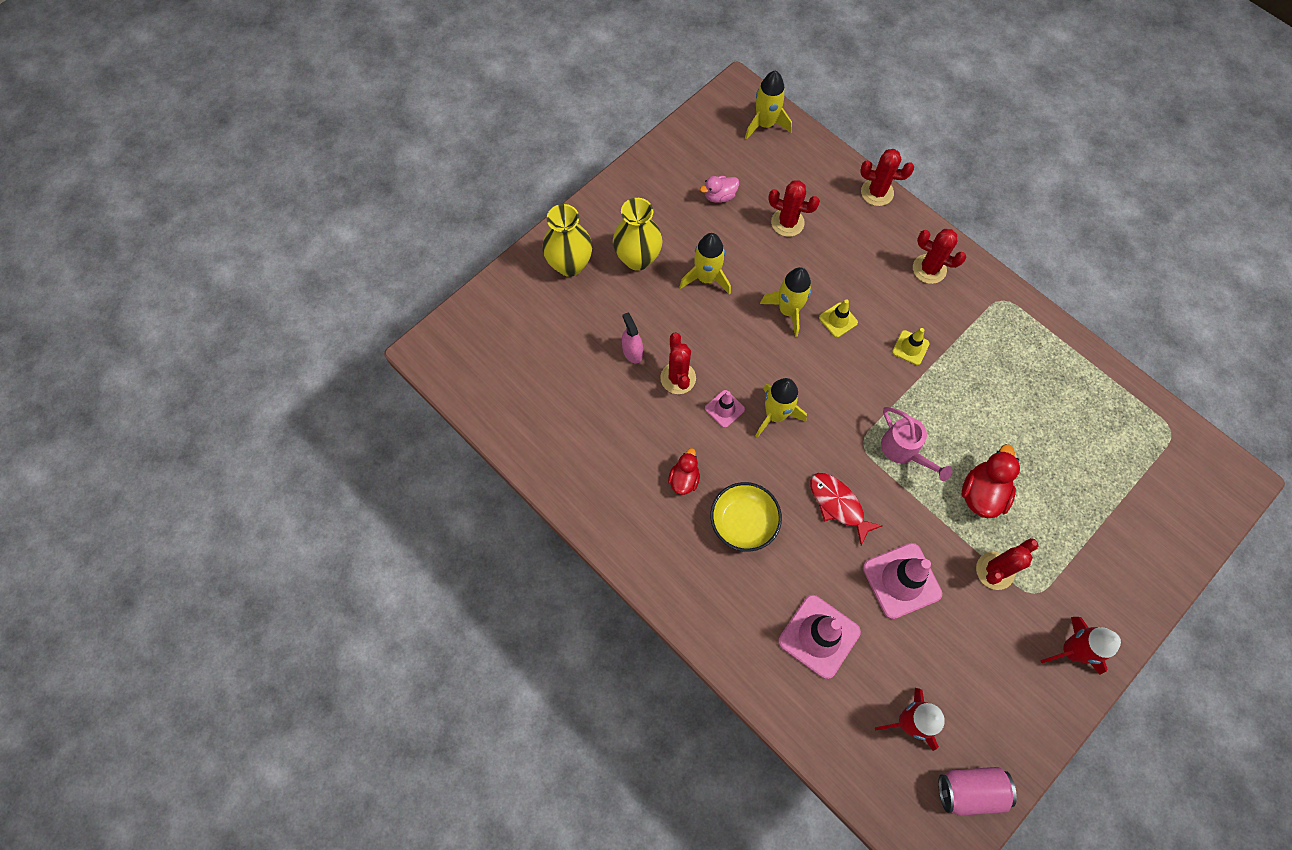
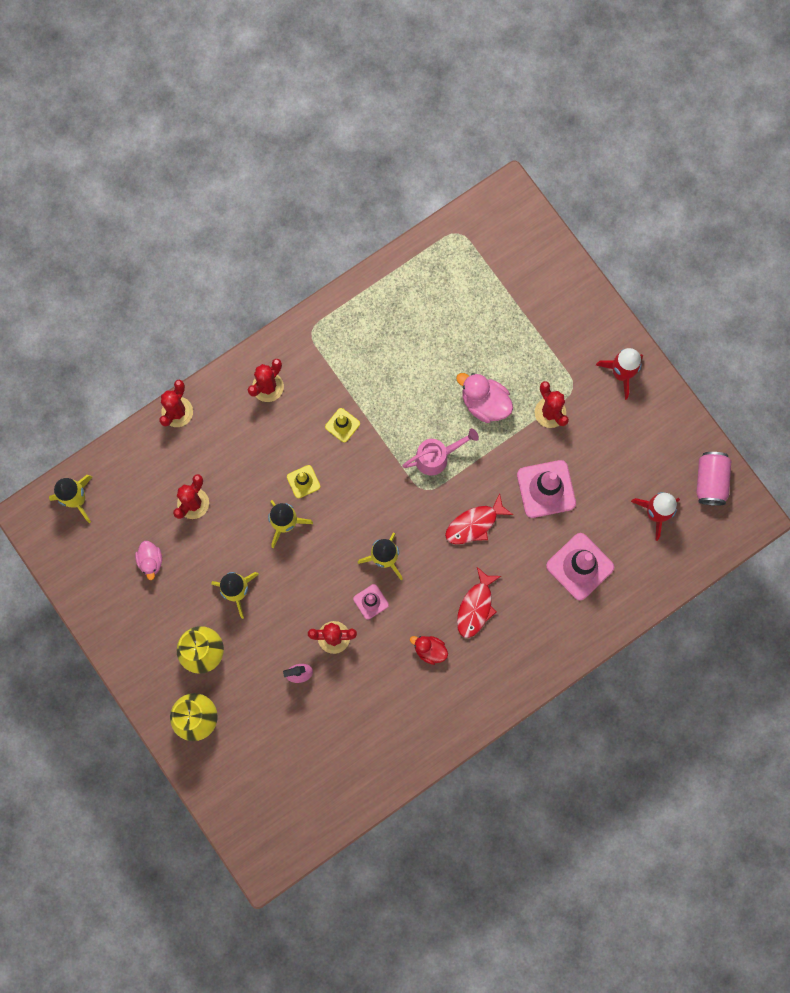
camera: 80 degrees left, 10 degrees up
(743, 522) = (476, 607): yellow bowl -> red fish
(982, 493) = (484, 403): red duck -> pink duck

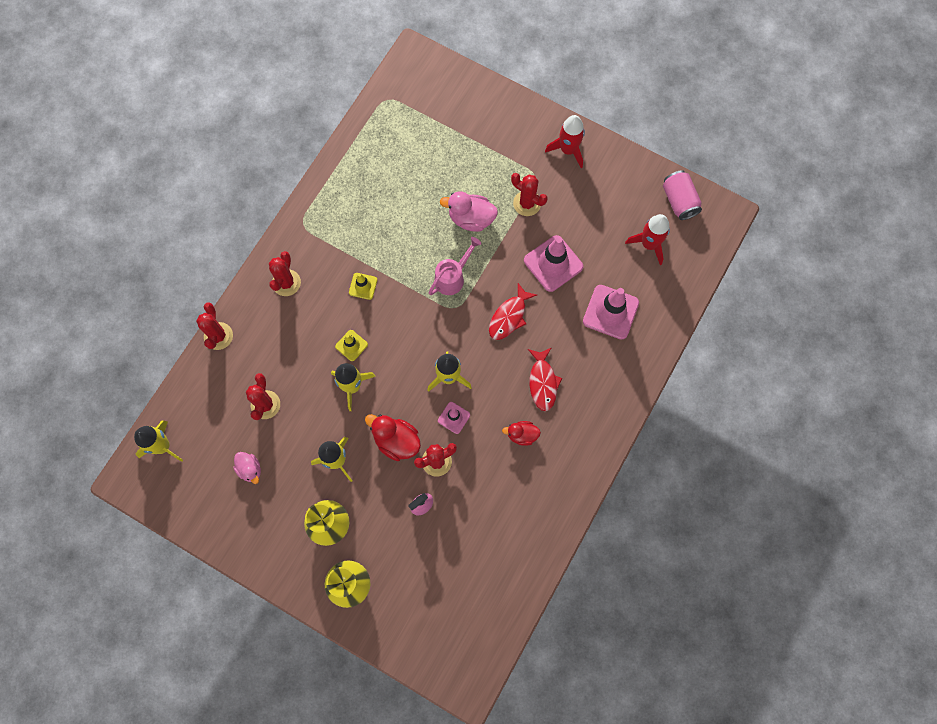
camera: 25 degrees left, 5 degrees down
(304, 599) = (396, 441): none -> red duck

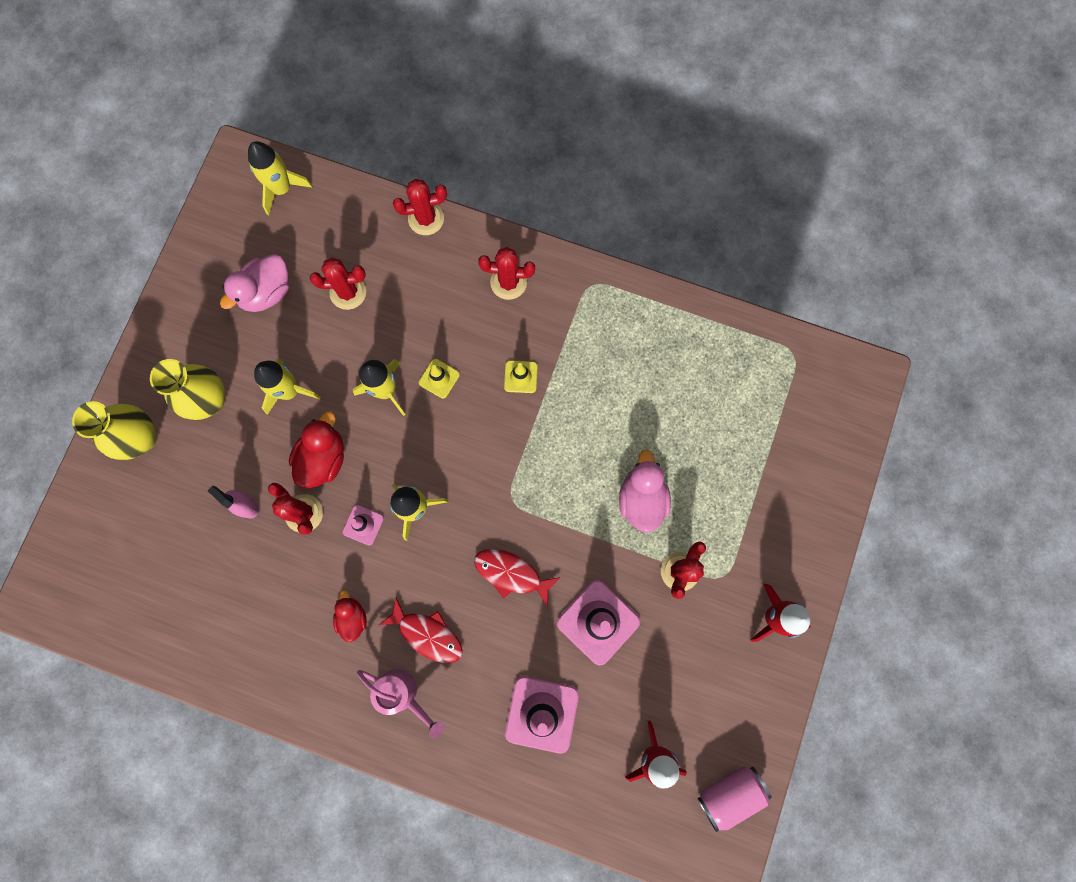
camera: 80 degrees right, 5 degrees up
(250, 469) = (266, 292): pink duck -> pink duck, size x1.60
(452, 277) = (553, 489): pink watering can -> pink watering can (402, 694)
(543, 382) = (427, 634): red fish -> red fish turned 135 degrees counterclockwise

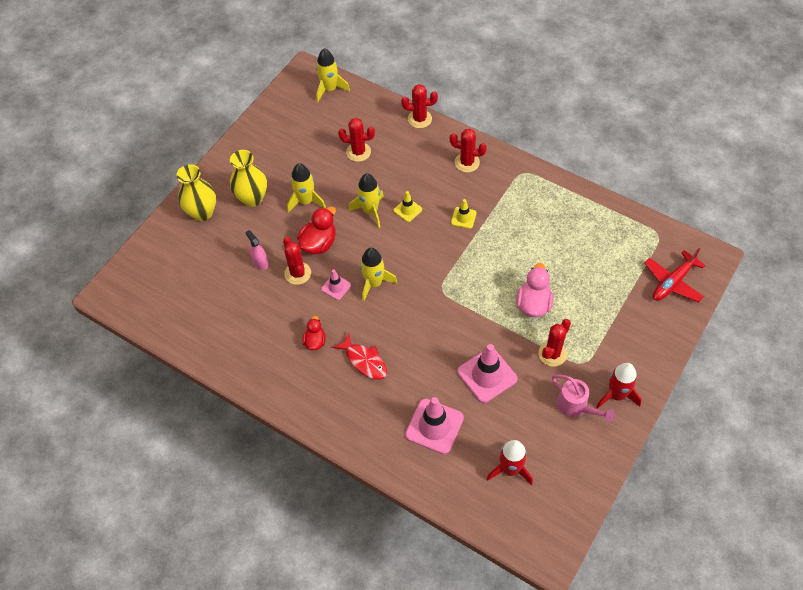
camera: 15 degrees right, 20 degrees down
(266, 292) = (305, 144): pink duck -> none
(402, 694) = (338, 395): pink watering can -> pink watering can (576, 406)
(511, 574) = (431, 334): red fish -> none
(729, 793) = (563, 505): pink can -> none
(823, 427) = (672, 282): none -> red plane

